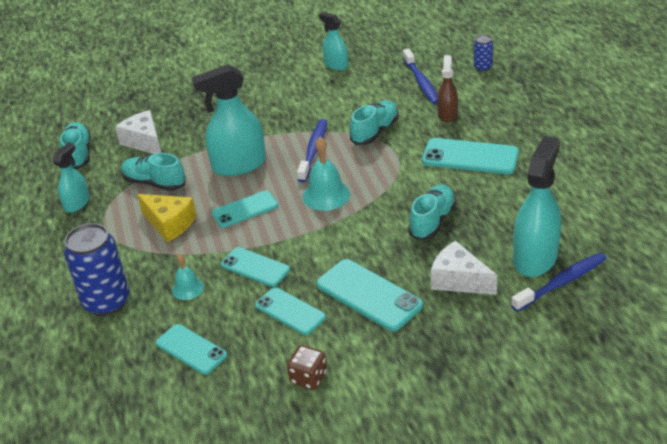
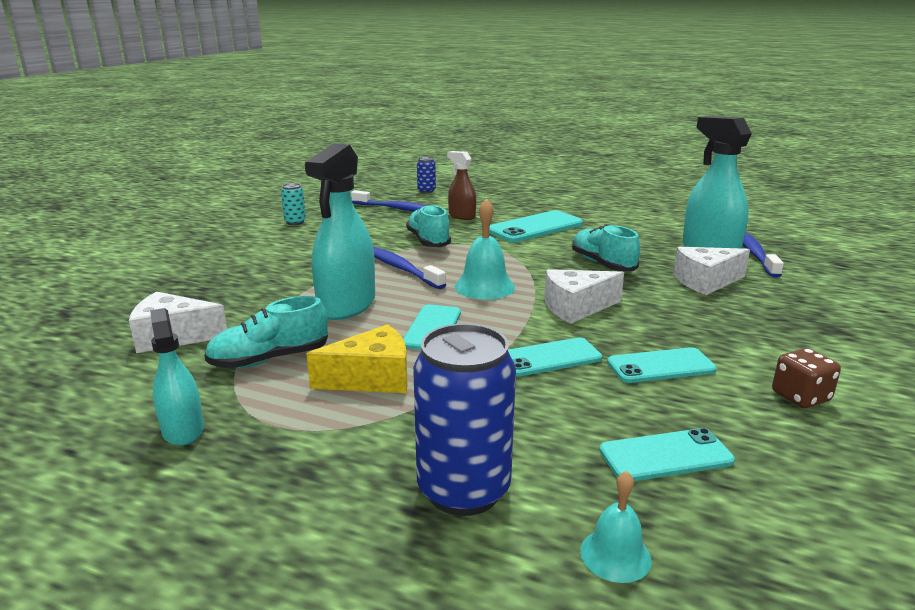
camera: 55 degrees left, 15 degrees down
(78, 154) = (78, 388): turquoise shoe -> none
(187, 288) = (528, 412): turquoise bell -> turquoise bell (615, 555)
(336, 65) = (295, 222): turquoise spray bottle -> turquoise can
(337, 245) = (576, 308): none -> white cheese
(368, 295) = (681, 321): turquoise phone -> none

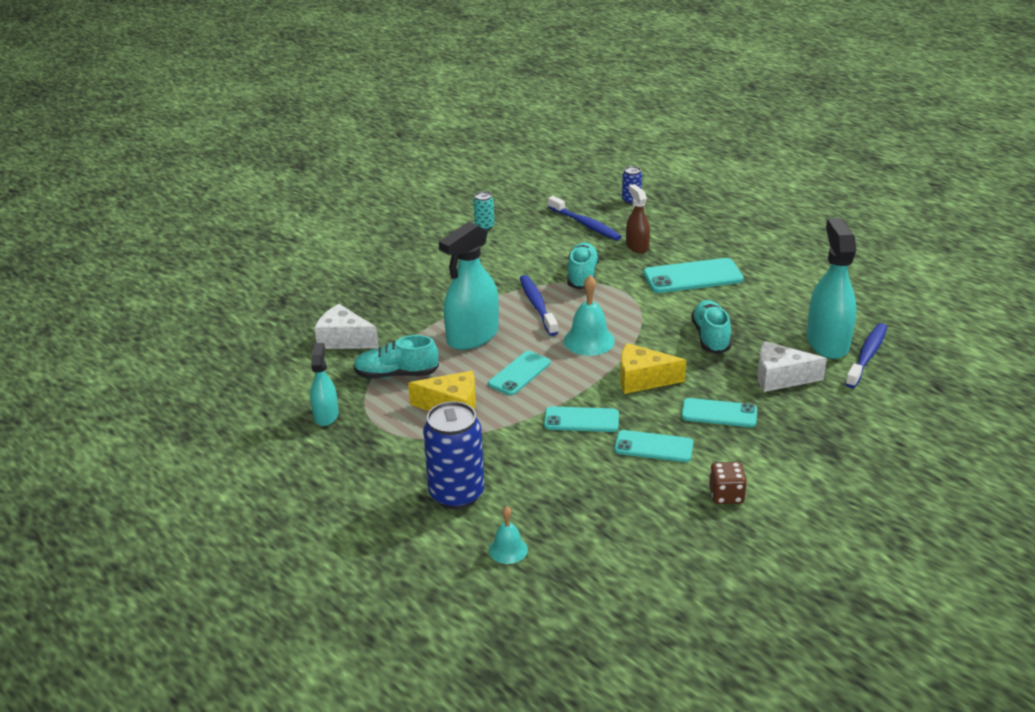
camera: 25 degrees right, 10 degrees up
(576, 308) = (642, 379): white cheese -> yellow cheese
(665, 456) = (589, 508): turquoise phone -> turquoise phone (719, 413)

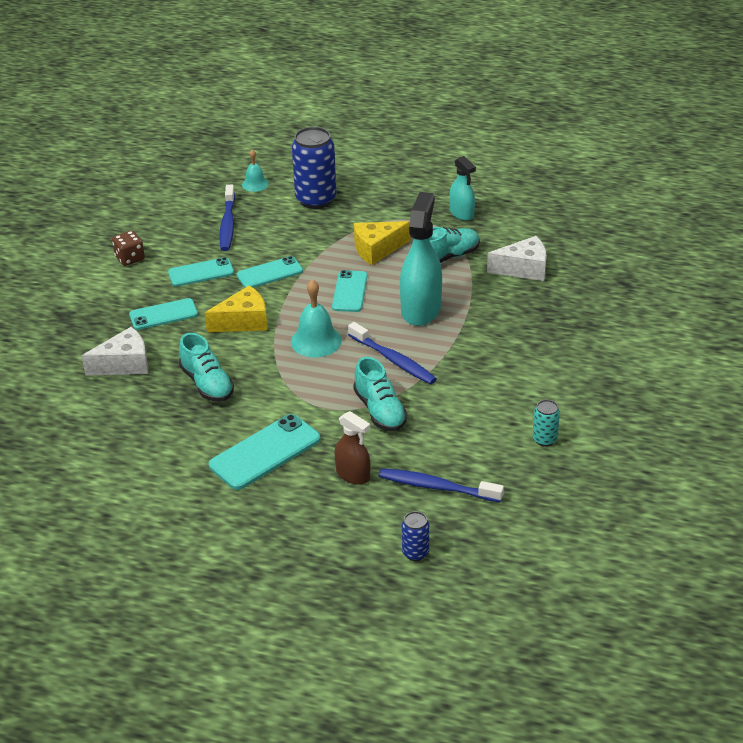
camera: 150 degrees right, 5 degrees up
(827, 343) = (92, 417): turquoise spray bottle -> none
(867, 356) = (50, 415): blue toothbrush -> blue toothbrush (228, 224)

